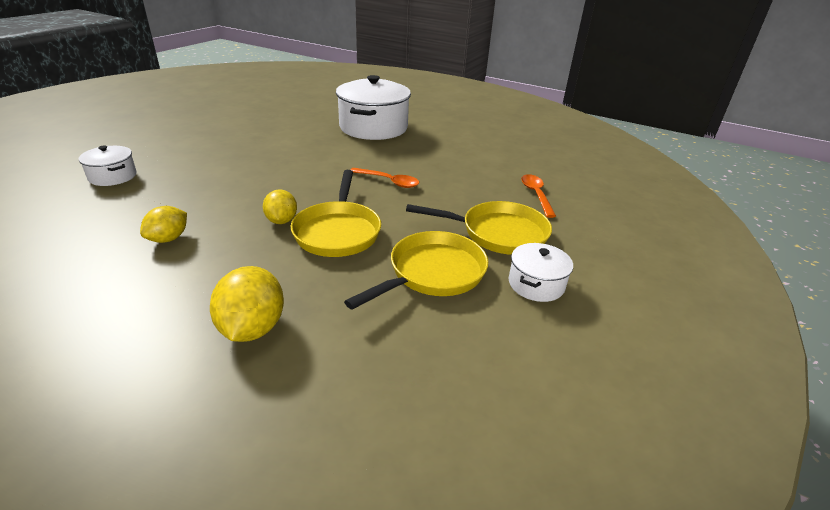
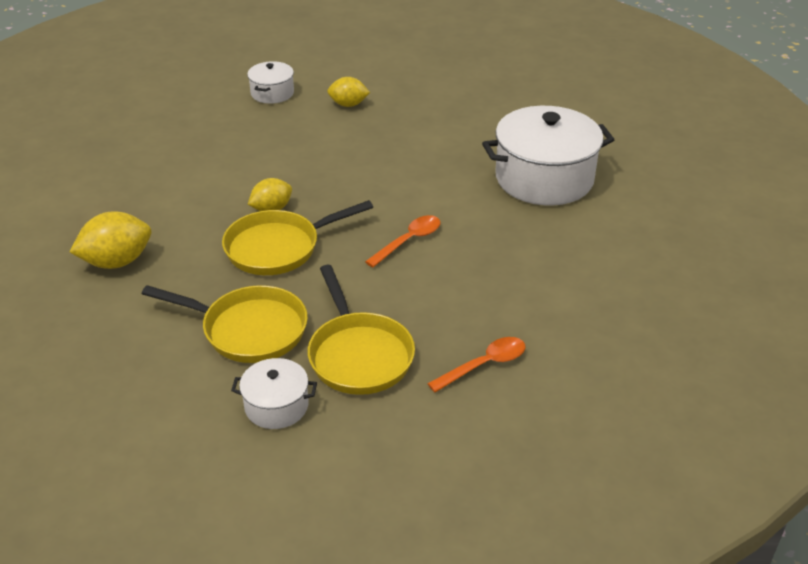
camera: 65 degrees right, 5 degrees up
(168, 239) = (201, 169): yellow lemon -> yellow lemon (348, 104)
(388, 181) = (408, 241): orange spoon -> orange spoon turned 135 degrees counterclockwise

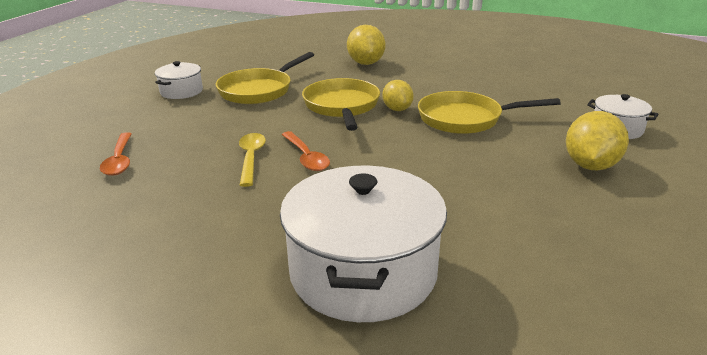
camera: 110 degrees right, 10 degrees down
(348, 104) = (590, 166): yellow lemon -> yellow lemon, size x1.53
(358, 355) = (192, 118): yellow pan -> yellow pan (465, 119)
(429, 274) = (251, 158): none -> yellow spoon

